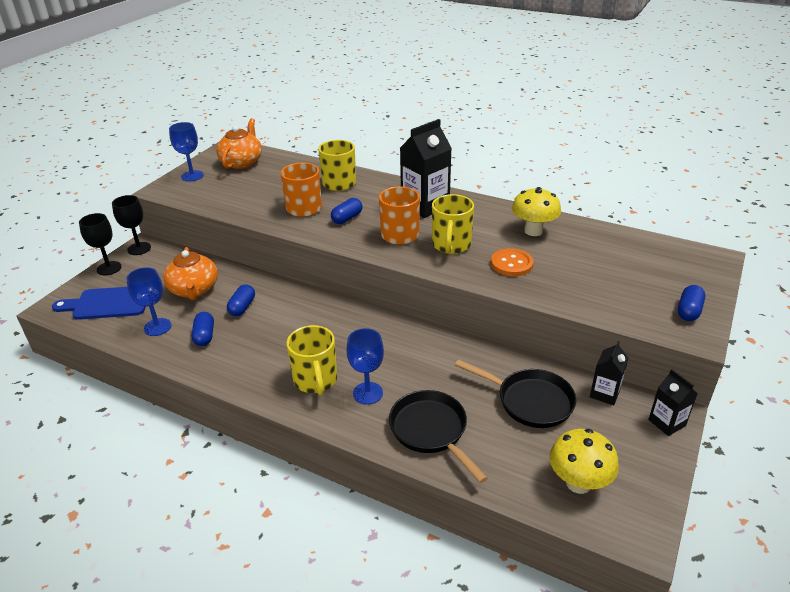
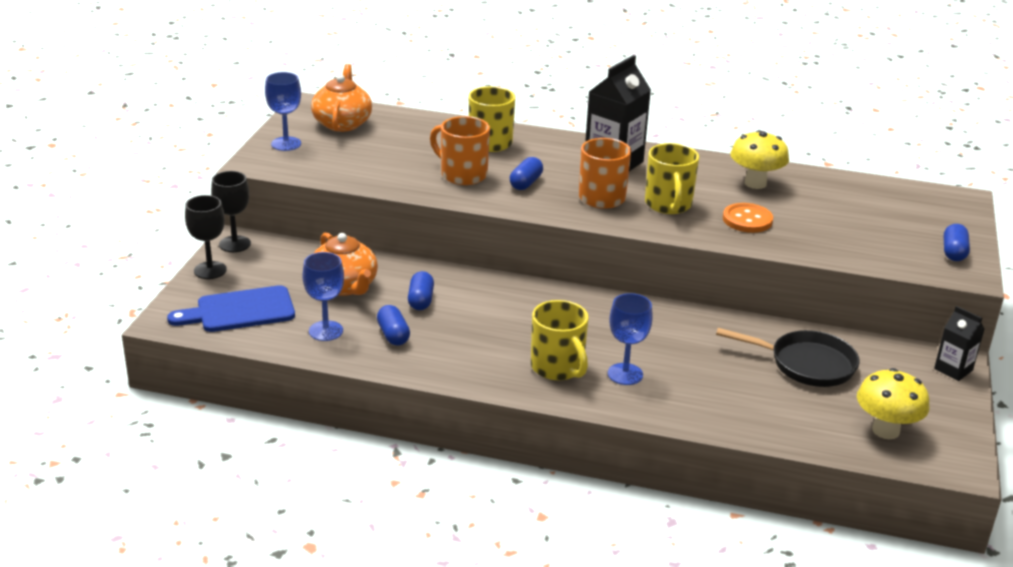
camera: 15 degrees left, 5 degrees down
(431, 431) = (714, 402): black pan -> none
(604, 393) = (881, 349): black carton -> none

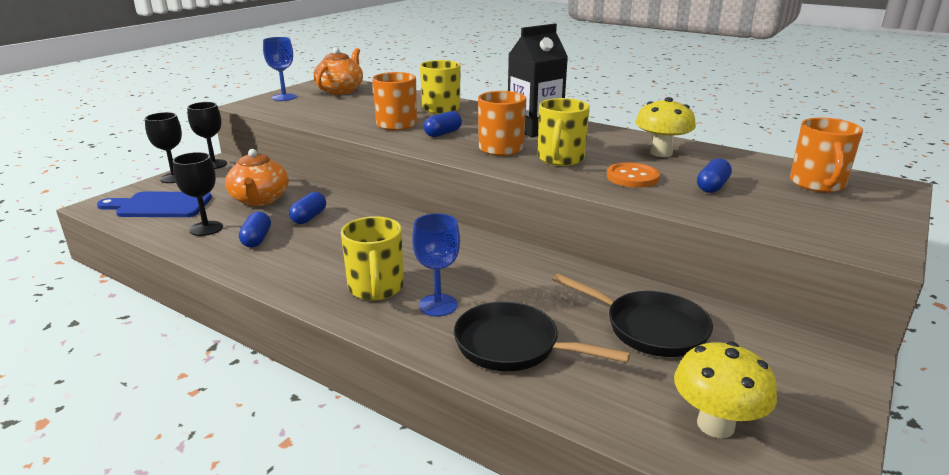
camera: 20 degrees right, 5 degrees down
(326, 331) = (206, 228): blue goblet -> black goblet
(711, 399) = (513, 346): none -> black pan
(903, 206) = (817, 184): none -> orange mug
(953, 252) = (865, 229): blue capsule -> blue capsule (712, 187)
(953, 369) = (841, 365): black carton -> none

